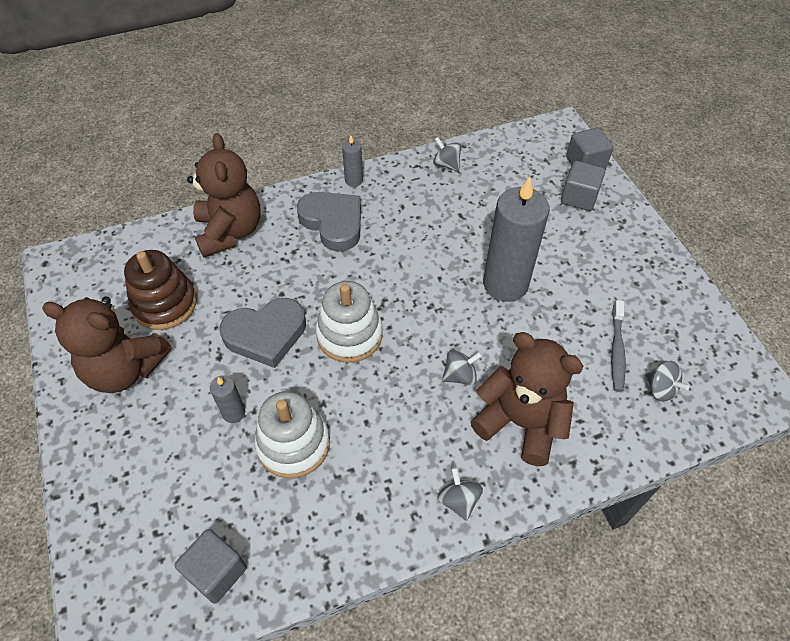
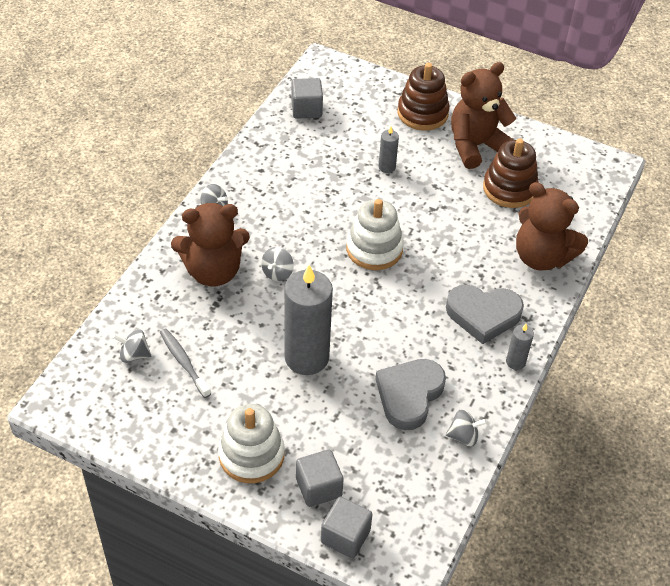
camera: 135 degrees right, 5 degrees down
(113, 453) = (422, 113): none -> brown stacking toy
(266, 334) = (425, 214): grey heart -> grey heart (409, 395)
(293, 444) = (335, 175): white stacking toy -> white stacking toy (251, 455)

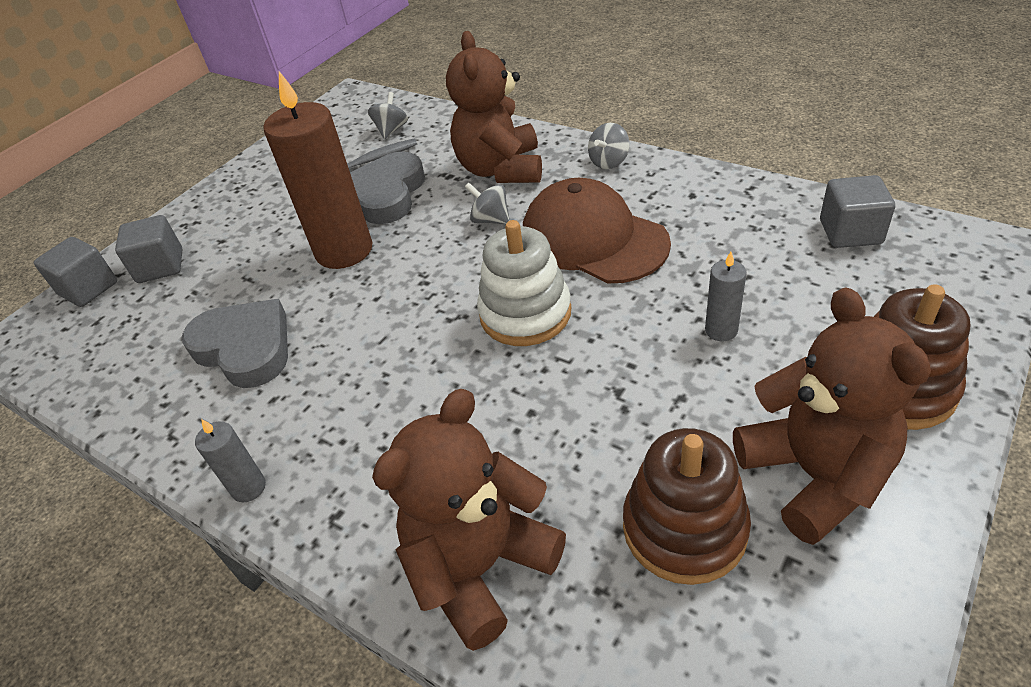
camera: 105 degrees right, 5 degrees down
(251, 455) = (229, 215): white stacking toy -> none
(304, 218) = (593, 239): none -> brown cap
(306, 357) = (344, 250): grey candle -> brown candle
(463, 436) = (152, 406): grey spinning top -> none
(483, 315) = (359, 449): grey heart -> grey heart (387, 194)

